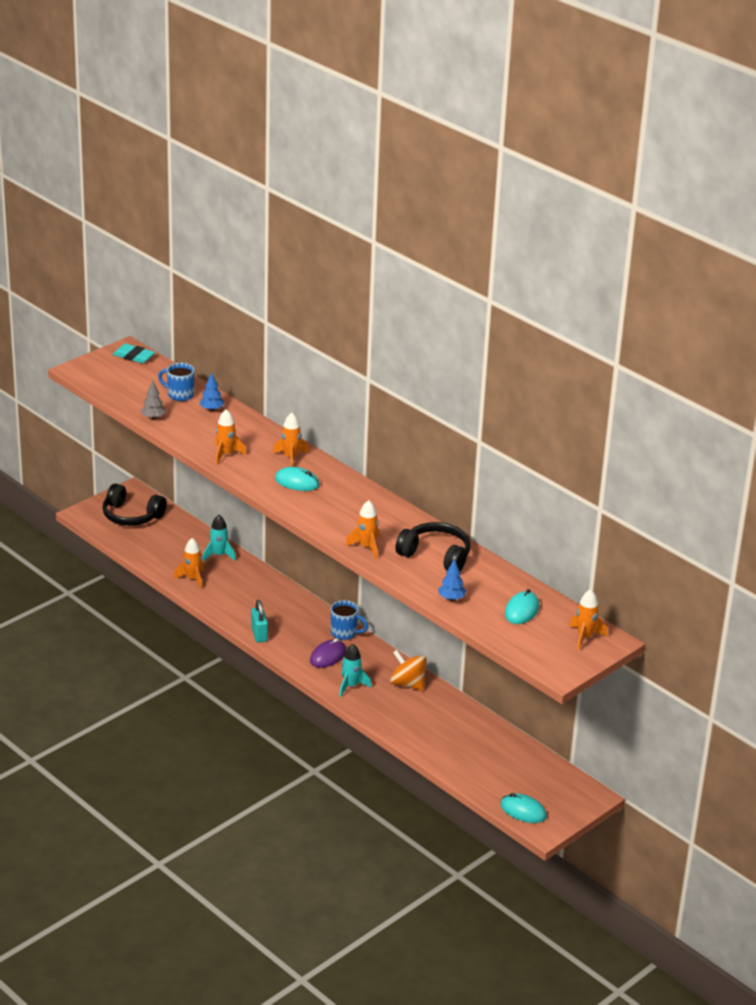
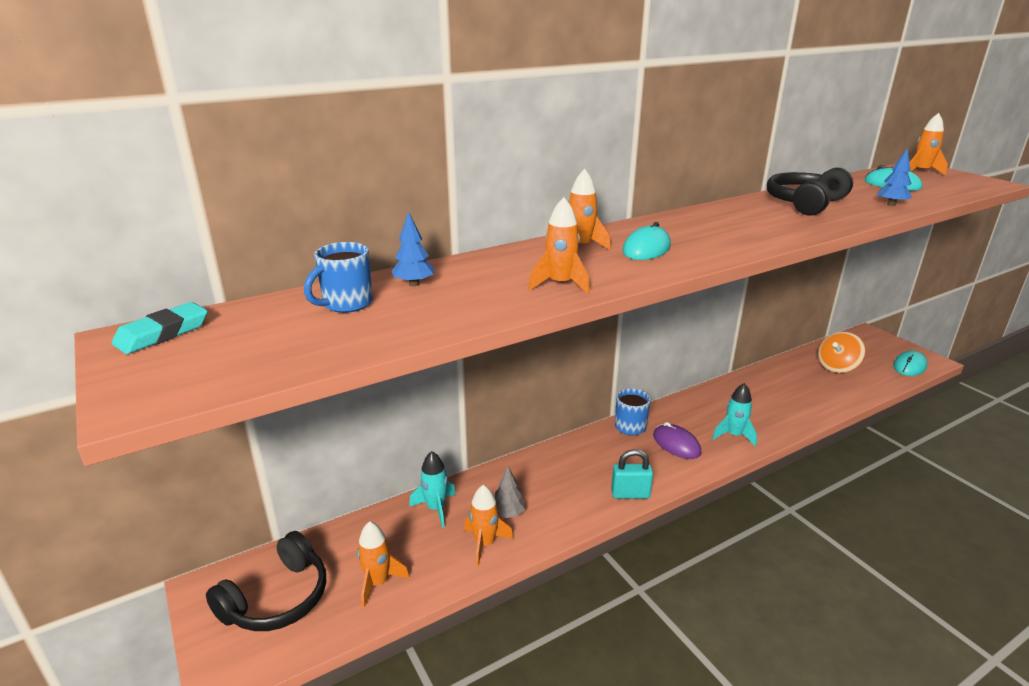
camera: 75 degrees left, 5 degrees down
(153, 417) = (408, 332): grey tree -> grey tree (508, 513)
(366, 547) = (802, 228): orange rocket -> orange rocket (378, 582)
(407, 683) = (724, 399): orange spinning top -> orange spinning top (837, 367)

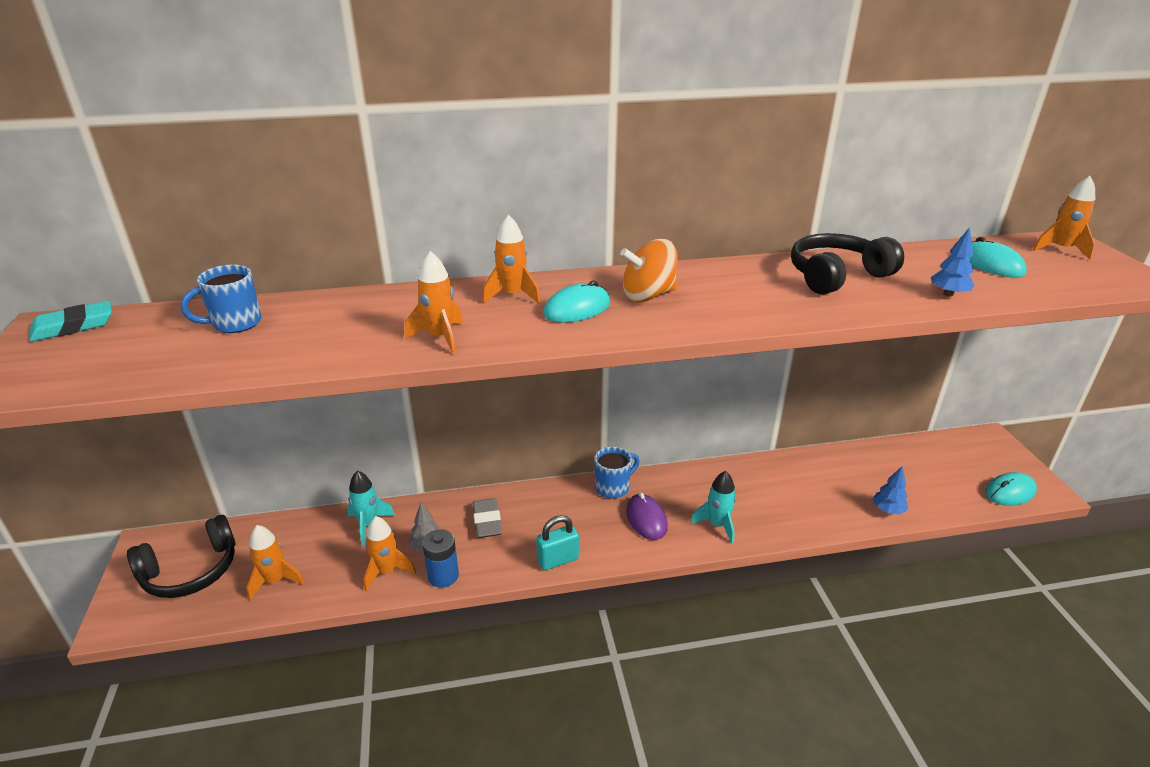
camera: 20 degrees right, 5 degrees up
(414, 284) = (313, 312): blue tree -> blue tree (887, 510)
(540, 533) = (443, 576): none -> blue battery
(545, 478) = (487, 521): none -> grey eraser
(630, 494) = (558, 560): turquoise padlock -> turquoise padlock turned 45 degrees counterclockwise
(837, 367) = (910, 472): orange spinning top -> orange spinning top (648, 295)

